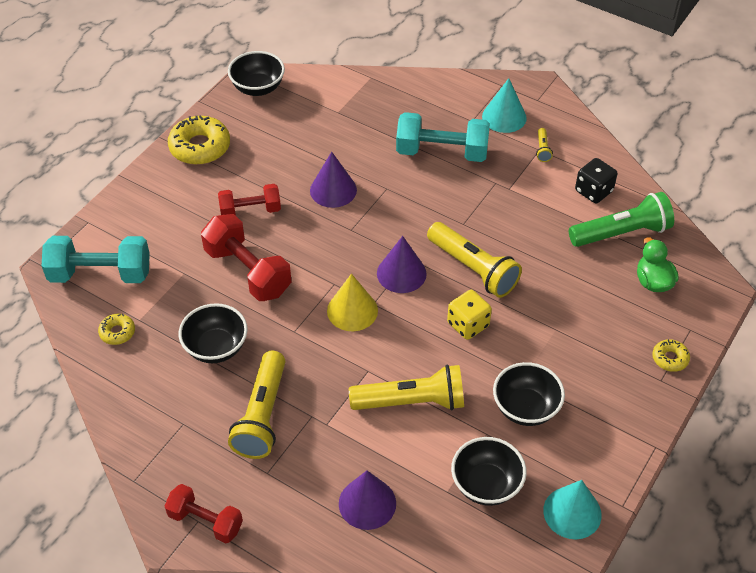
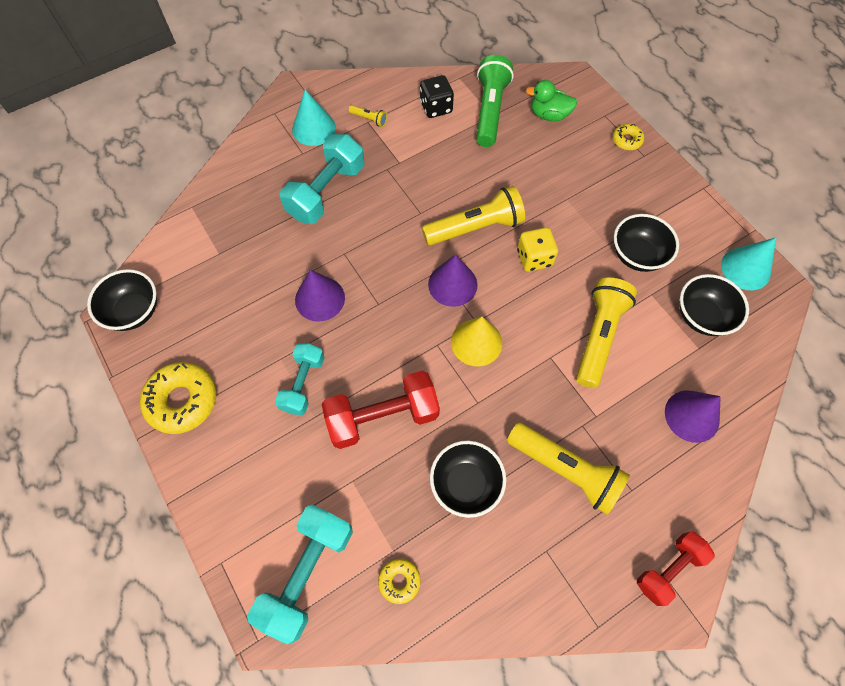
camera: 65 degrees left, 15 degrees up
(250, 210) = (303, 384): red dumbbell -> turquoise dumbbell

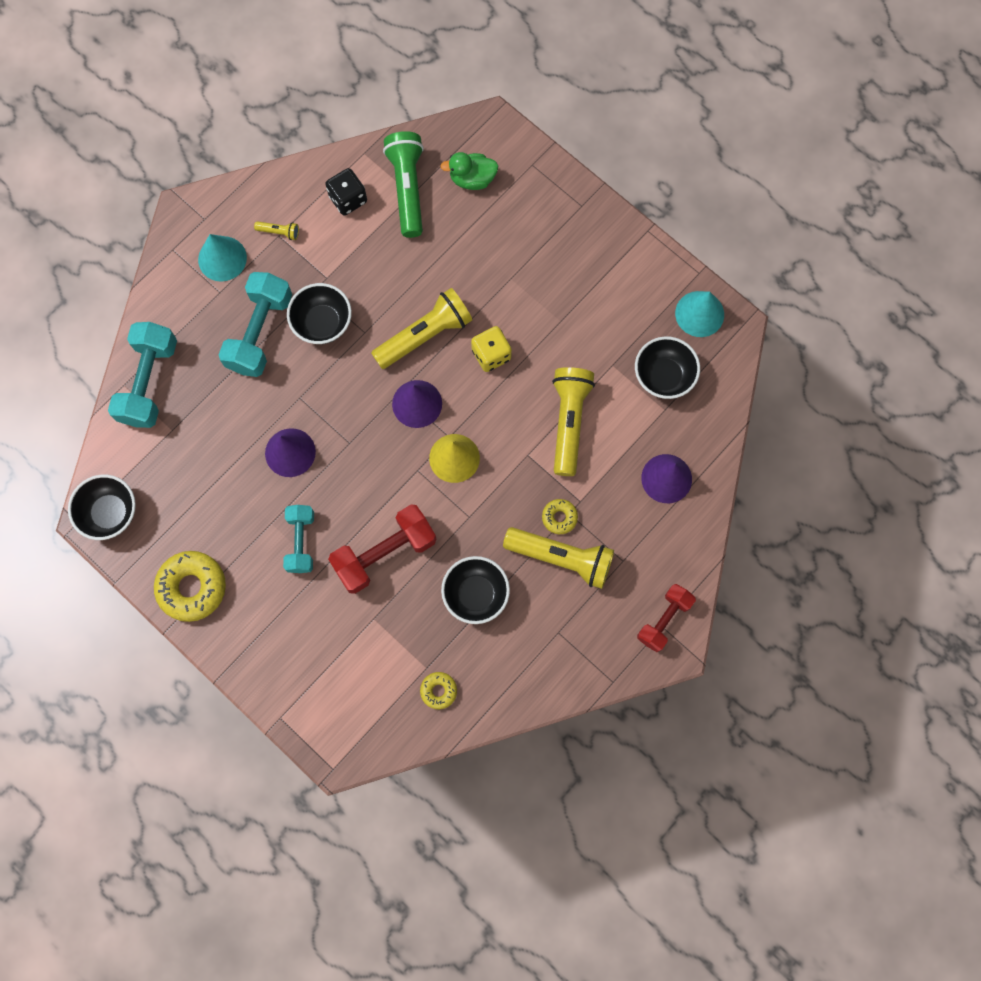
camera: 15 degrees left, 10 degrees up
(307, 573) = (358, 706): turquoise dumbbell -> turquoise dumbbell (149, 382)
(627, 140) = (560, 191): yellow donut -> yellow donut (559, 517)
(637, 255) = (592, 326): black bowl -> black bowl (322, 323)

